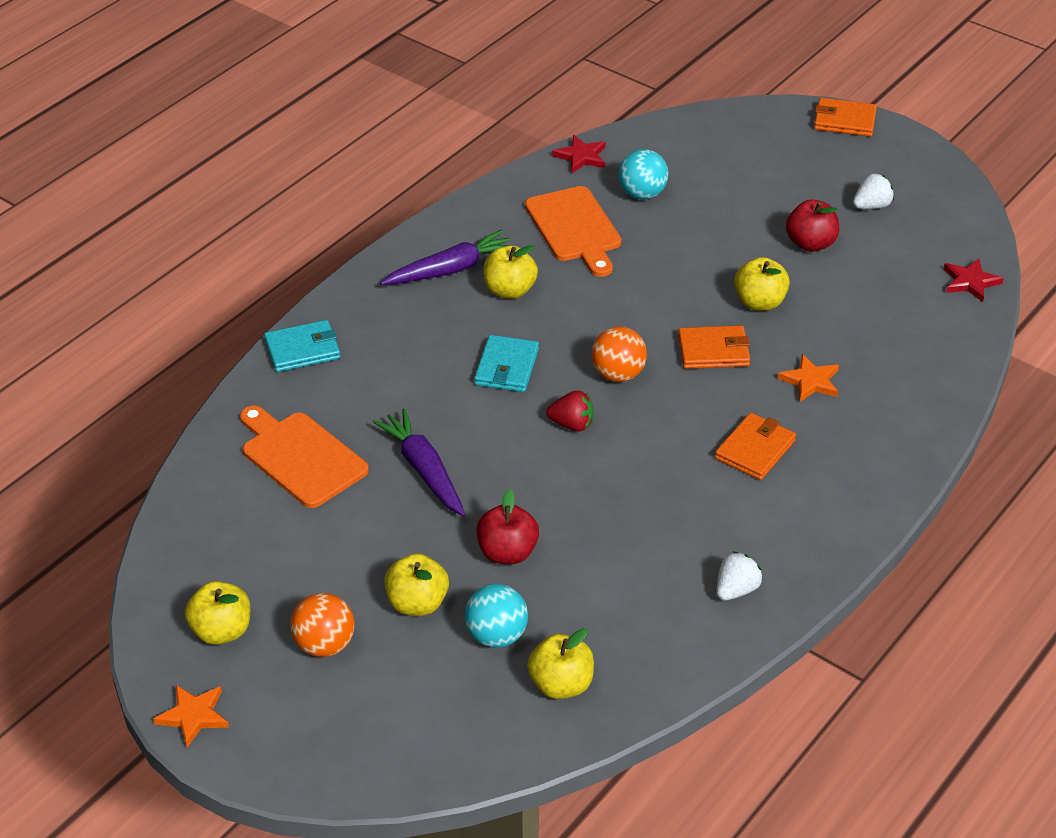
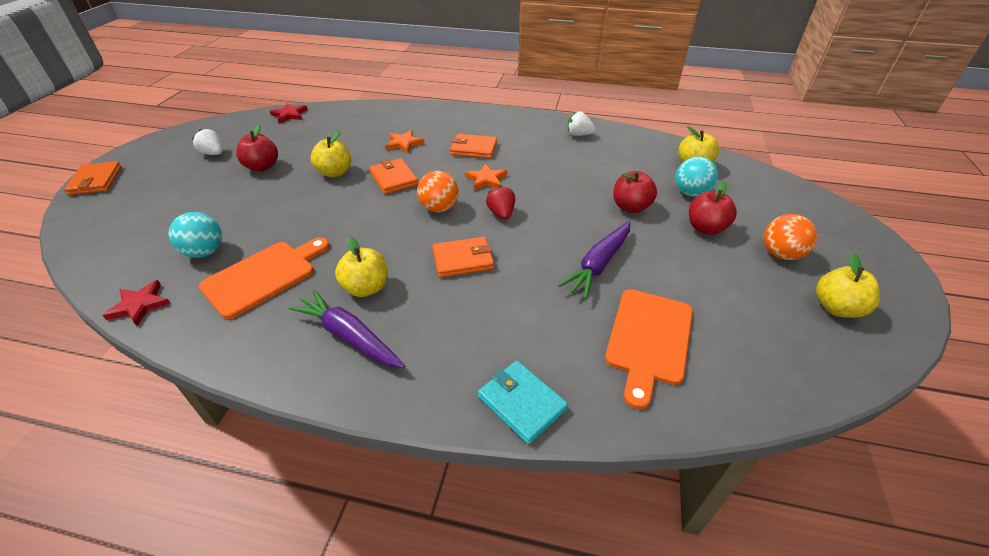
camera: 115 degrees left, 0 degrees up
(193, 716) = (902, 290): orange star -> orange star (486, 179)
(417, 603) = (705, 228): yellow apple -> red apple
(506, 367) = (463, 259): turquoise wallet -> orange wallet

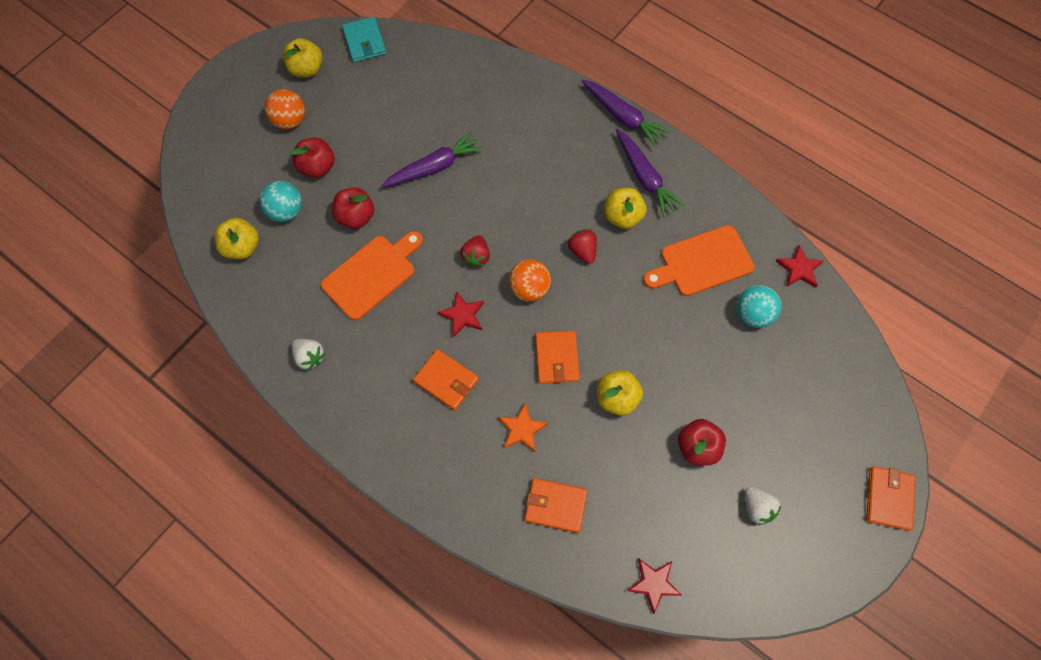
camera: 155 degrees left, 25 degrees up
(400, 247) = (582, 251): none -> red strawberry
(402, 404) = (623, 117): none -> purple carrot
(463, 259) = (536, 215): orange wallet -> orange wallet (555, 505)
(486, 179) = (462, 315): orange star -> red star
(521, 403) = (553, 92): turquoise wallet -> turquoise wallet (364, 42)
(649, 340) = (449, 97): orange cutting board -> orange cutting board (372, 274)

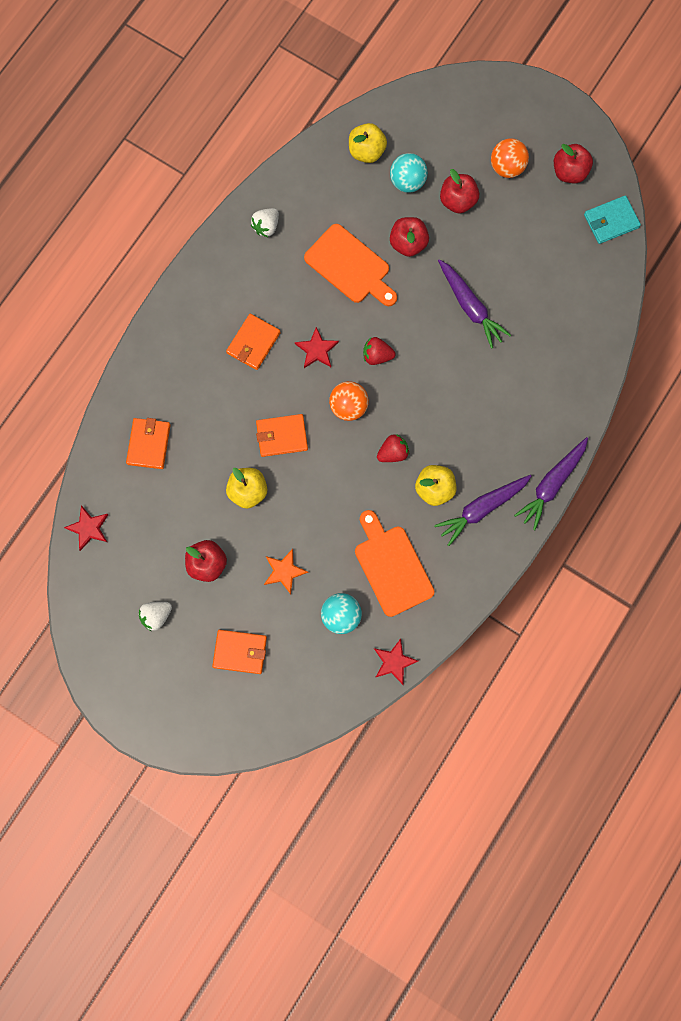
camera: 85 degrees right, 10 degrees up
(306, 69) = (569, 172): yellow apple -> red apple
(522, 429) = (214, 411): orange star -> orange star (284, 571)
(888, 498) = (171, 734): orange wallet -> orange wallet (240, 652)

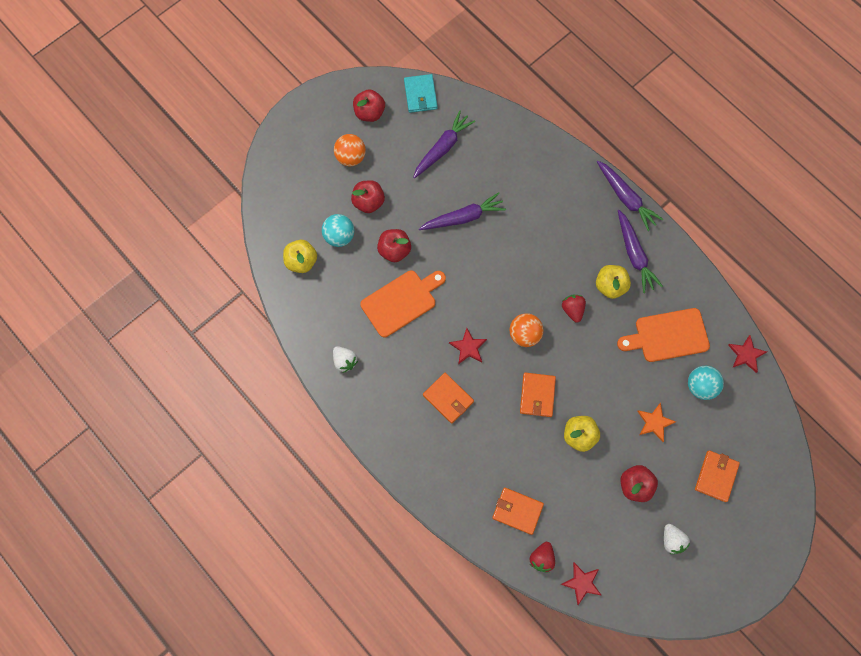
camera: 75 degrees left, 5 degrees down
(377, 356) = (486, 300): red strawberry -> red strawberry (541, 558)
(550, 263) = (442, 148): none -> purple carrot

